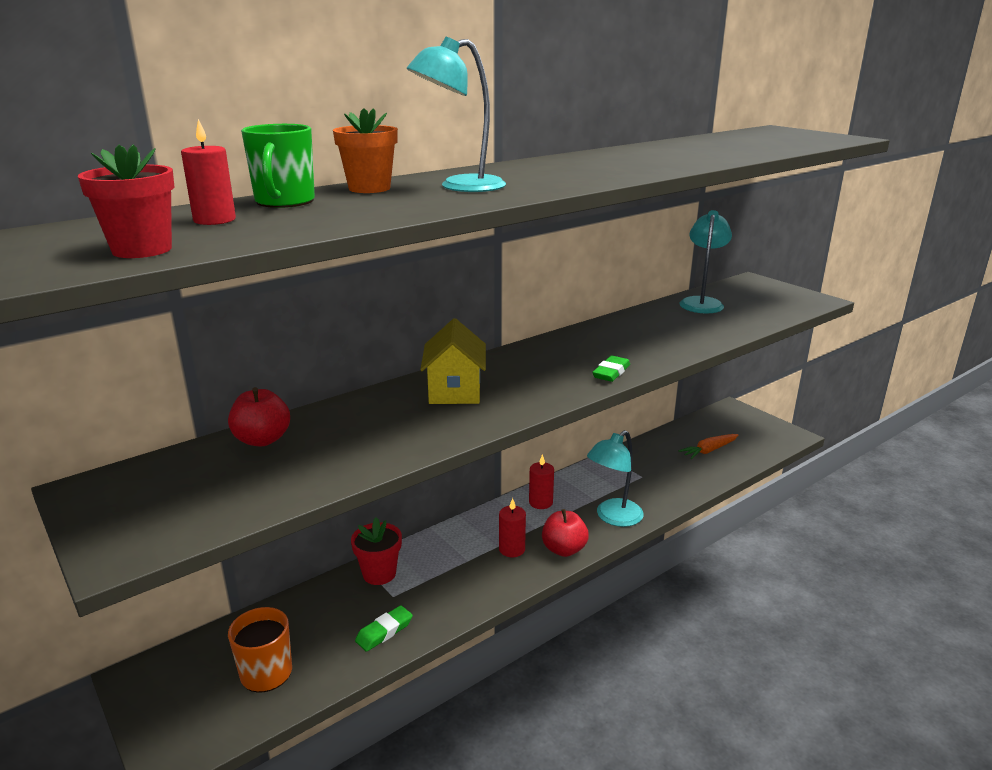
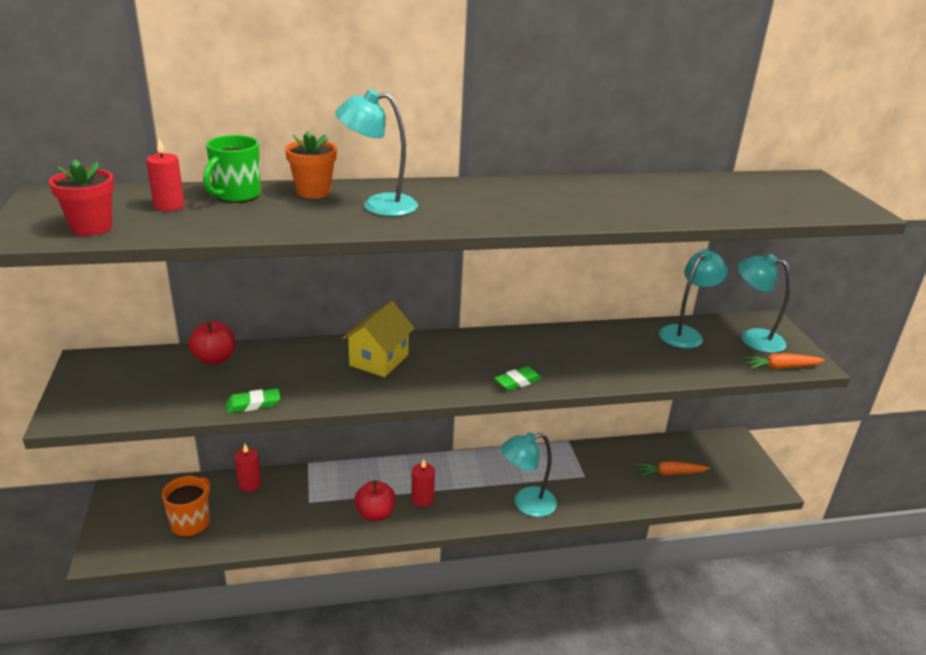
camera: 25 degrees right, 5 degrees up
(379, 574) = (313, 481): red flower pot -> none
(384, 632) = (283, 526): green eraser -> green eraser (253, 404)
(540, 502) = (478, 468): red candle -> red candle (249, 484)
(564, 549) = (462, 515): red apple -> red apple (375, 514)
(755, 293) = (753, 338): none -> turquoise lamp
(801, 307) = (781, 367): none -> orange carrot

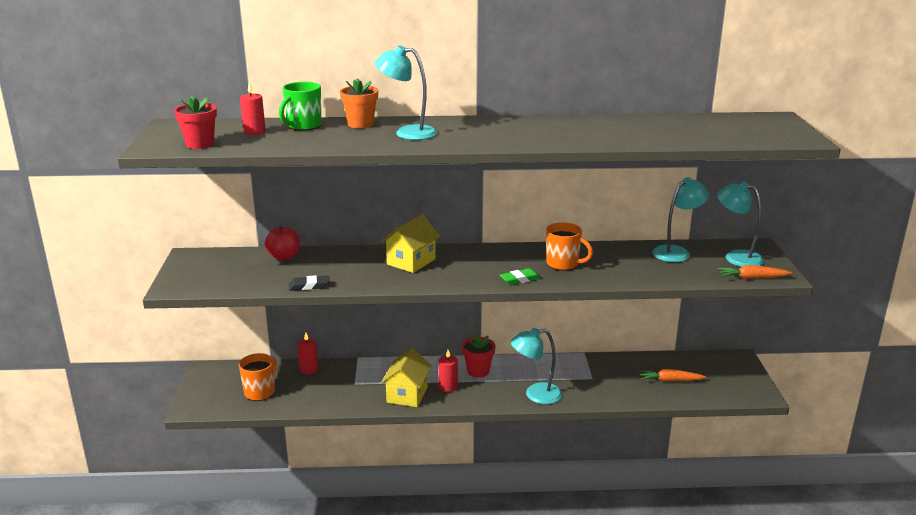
camera: 10 degrees right, 5 degrees down
(253, 404) = (309, 286): green eraser -> black eraser
(375, 514) = (407, 394): red apple -> yellow house
(454, 474) = (478, 371): none -> red flower pot
(563, 356) = (563, 264): none -> orange mug

